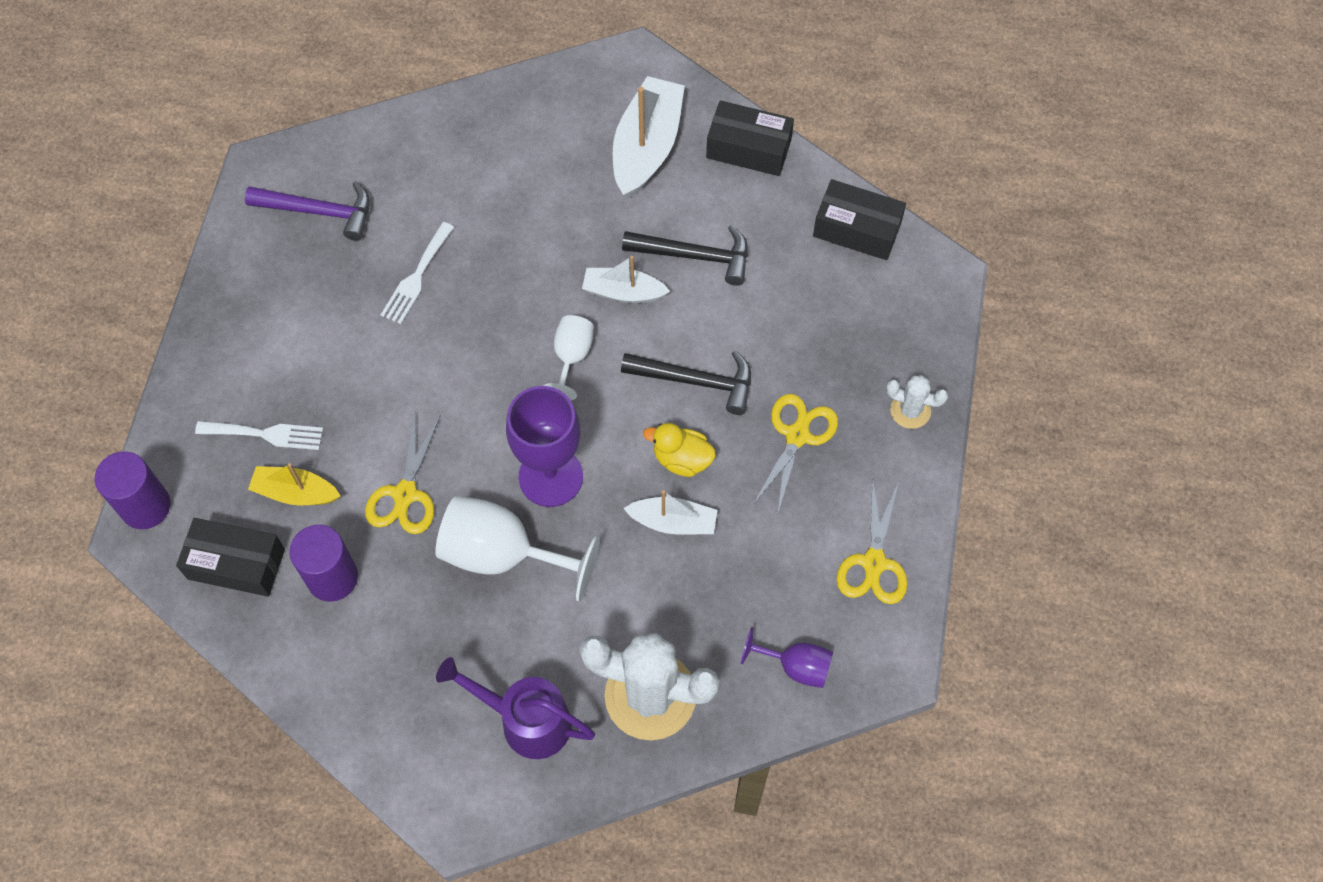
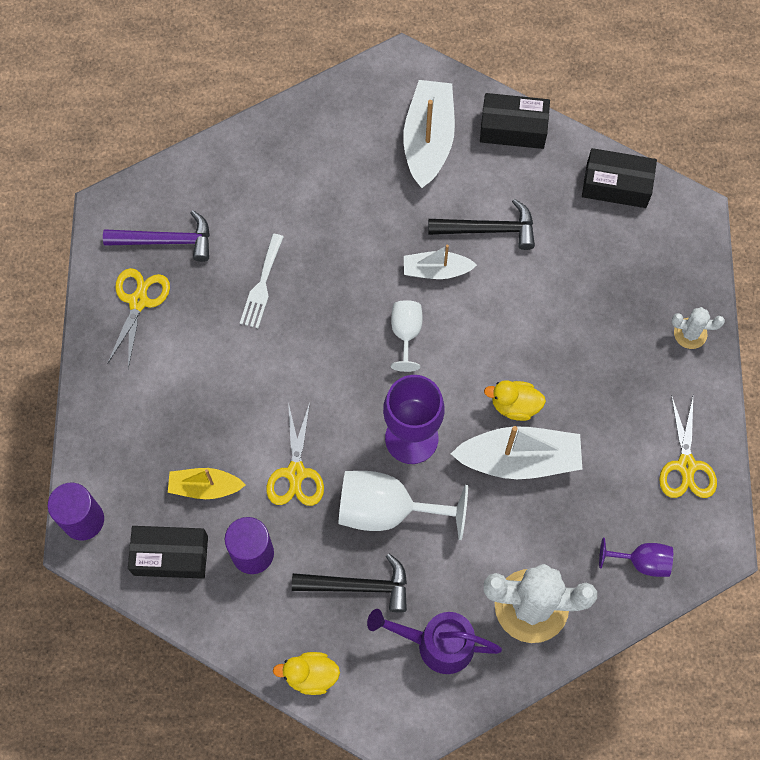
camera: 10 degrees left, 5 degrees up
(266, 434) = (168, 441): white fork -> none
(366, 731) = (310, 675): none -> yellow duck
(673, 522) = (519, 459): white boat -> white boat, size x1.69
(696, 381) = (512, 337): black hammer -> black hammer (359, 586)
(797, 435) = (603, 369): yellow scissors -> yellow scissors (138, 301)

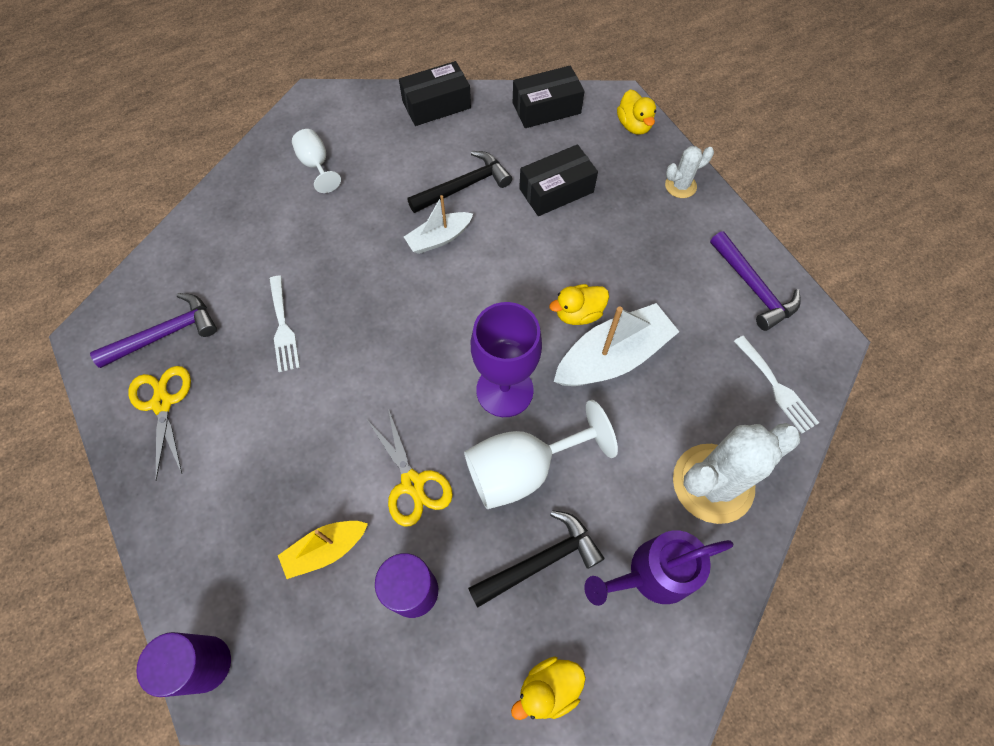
camera: 30 degrees left, 5 degrees down
(170, 555) = (325, 646): black box -> black box (556, 190)
(406, 333) = (444, 302): white goblet -> white goblet (316, 165)
(428, 140) = (370, 143): white boat -> none
(641, 561) = (776, 387): purple goblet -> white fork
(686, 466) = (753, 288): yellow scissors -> purple hammer
(689, 247) = (634, 125): none -> yellow duck

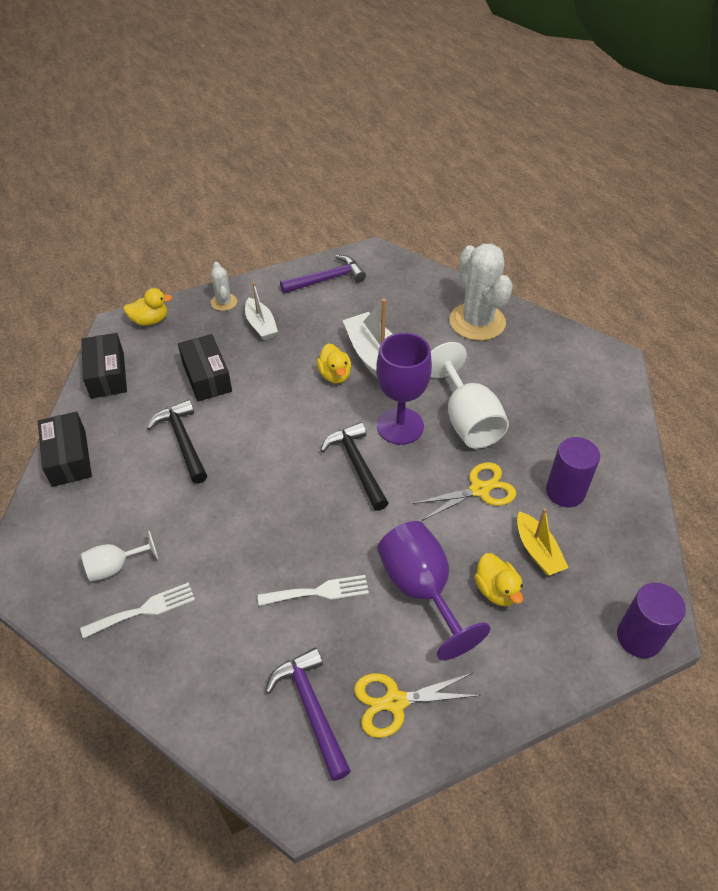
camera: 85 degrees left, 15 degrees down
(280, 422) = (421, 590): none -> purple goblet
(439, 238) = (239, 462): white boat -> white boat (261, 325)
(541, 561) = (536, 415): black hammer -> black hammer (357, 465)
(548, 688) = (621, 419): yellow duck -> yellow duck (496, 590)
(651, 574) = (541, 360): purple watering can -> none
(776, 387) = (408, 281): white fork -> white fork (144, 610)

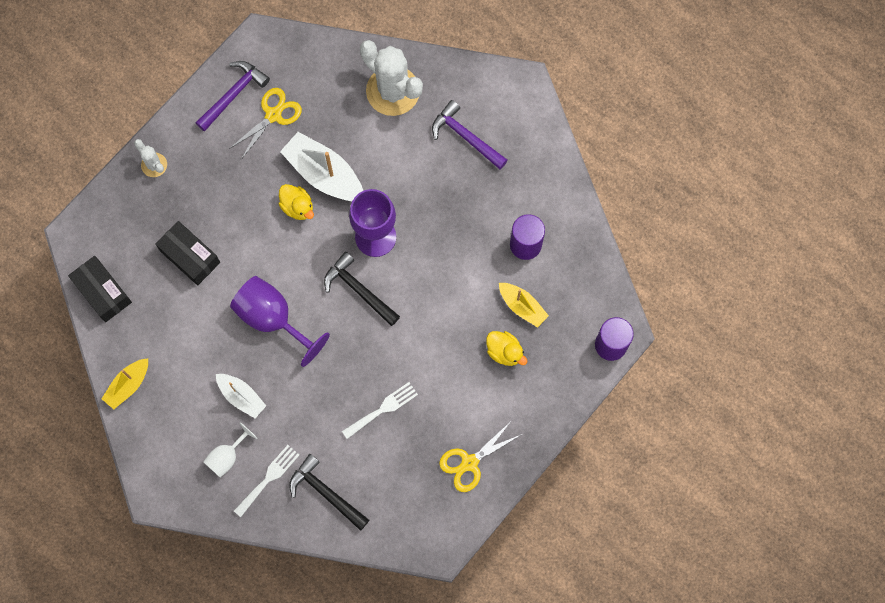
camera: 25 degrees left, 25 degrees up
(69, 458) = (128, 385): black box -> yellow boat
(150, 320) = (100, 216): yellow duck -> none
(182, 441) = (209, 329): black hammer -> black hammer (325, 492)
(261, 325) = (203, 178): white boat -> white boat (241, 396)
(311, 708) = (418, 491): purple hammer -> purple hammer (465, 137)
(421, 590) = (453, 375): purple goblet -> purple goblet (273, 319)
(467, 420) = (426, 207): white goblet -> none
(479, 490) = (461, 271): yellow scissors -> yellow scissors (273, 115)

